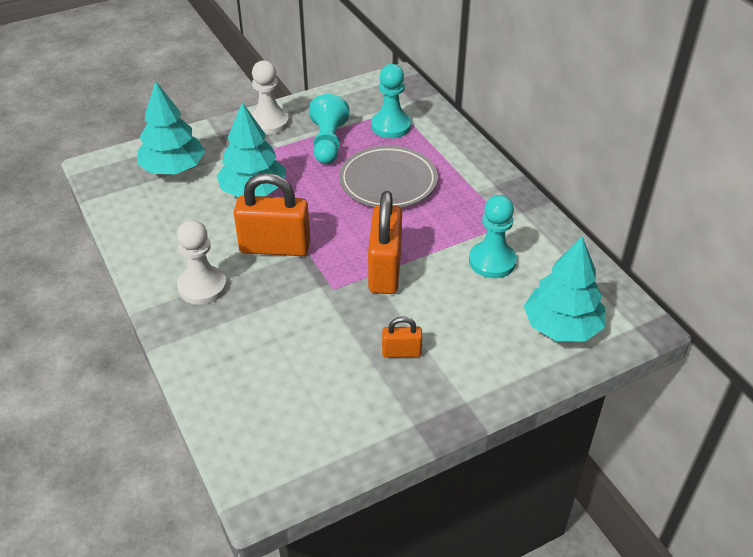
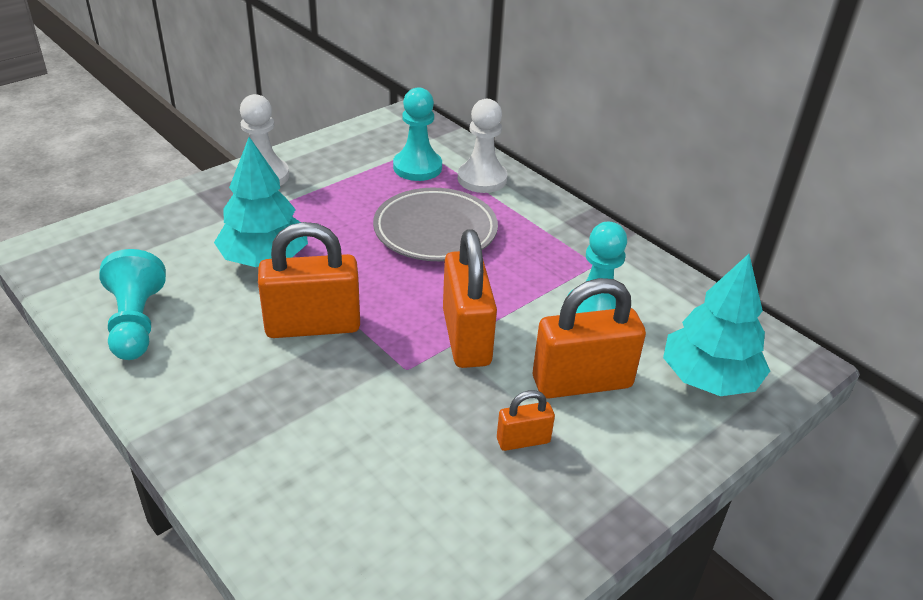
camera: 15 degrees left, 5 degrees down
(173, 168) = (148, 242): turquoise tree -> none
(202, 287) = (225, 390): white pawn -> white pawn (482, 179)
(328, 143) = (346, 193): turquoise pawn -> turquoise pawn (136, 323)
(461, 316) = (582, 382): none -> orange padlock

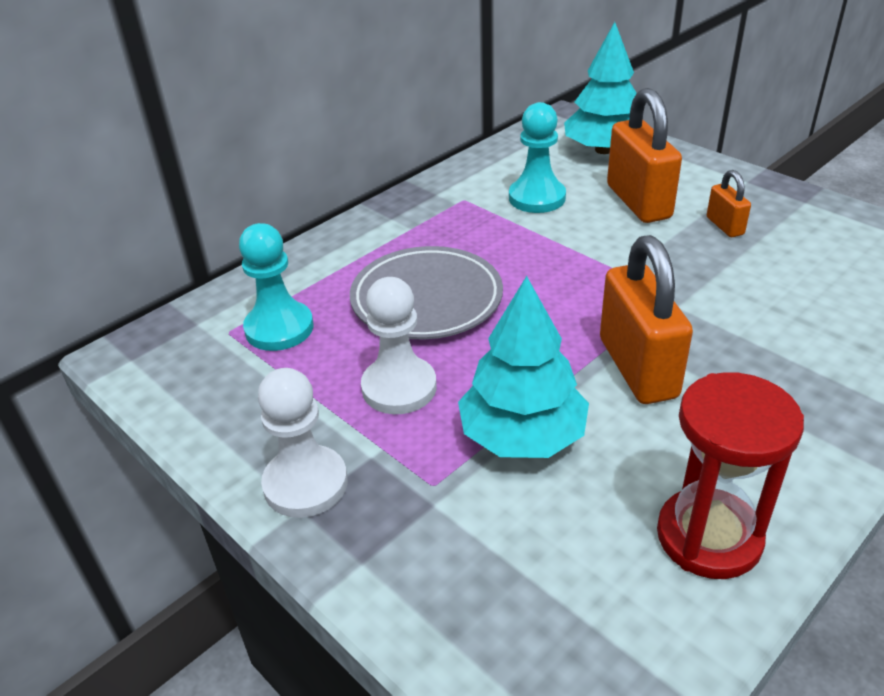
camera: 90 degrees left, 0 degrees up
(136, 323) = (709, 537): turquoise pawn -> red hourglass
(466, 337) = (608, 263): orange padlock -> none
(482, 179) = (307, 275): white pawn -> white pawn (399, 388)

